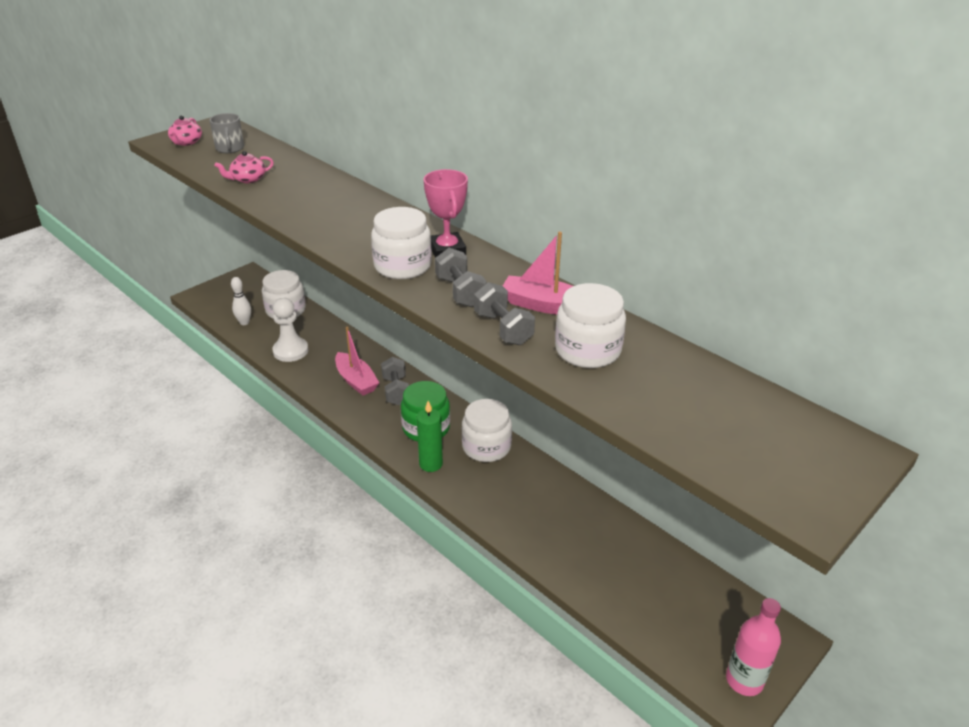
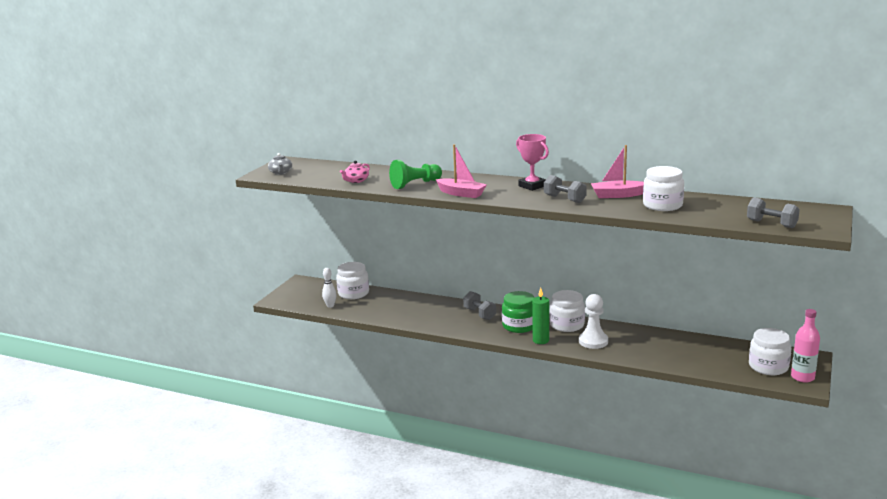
camera: 20 degrees left, 15 degrees down
(186, 142) = (281, 172): pink teapot -> grey teapot
(230, 148) = (318, 170): grey mug -> none
(290, 351) = (383, 312): white pawn -> white pawn (593, 341)
(306, 205) = (415, 184): none -> green pawn
(356, 381) = (447, 315): pink boat -> pink boat (461, 193)
(402, 266) = (516, 196): white jar -> white jar (768, 367)
(503, 329) = (608, 207): grey dumbbell -> grey dumbbell (771, 224)

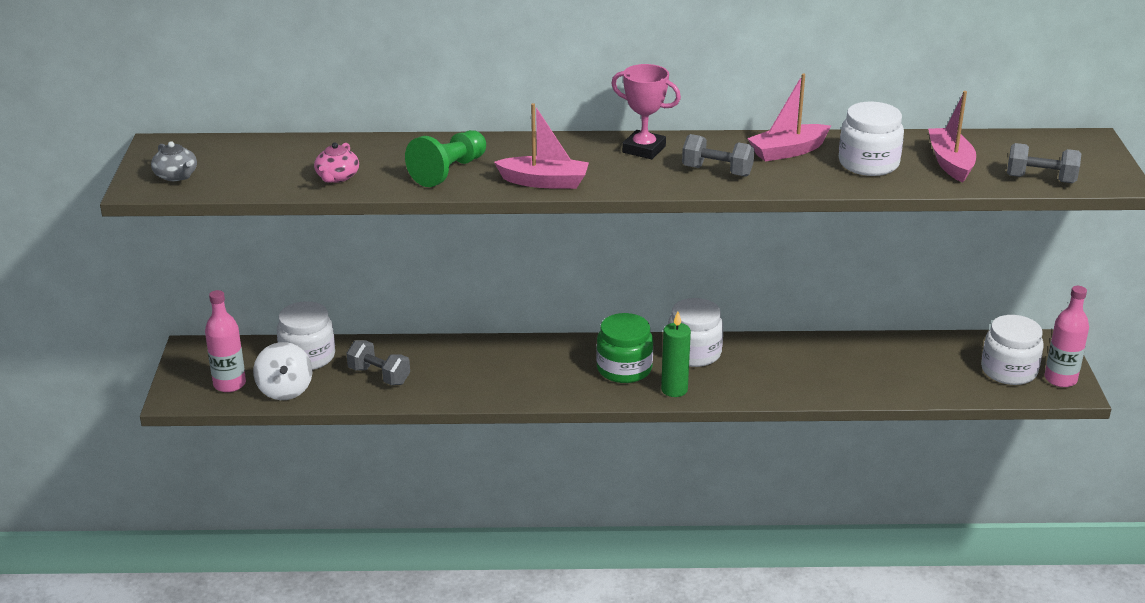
camera: 25 degrees left, 10 degrees up
(305, 299) = (229, 384): none -> pink bottle
(330, 306) = (285, 390): white bowling pin -> white spinning top
(479, 314) = (548, 358): grey dumbbell -> grey dumbbell (379, 376)
(593, 341) = (751, 376): white pawn -> none
(717, 210) = (950, 163): none -> pink boat

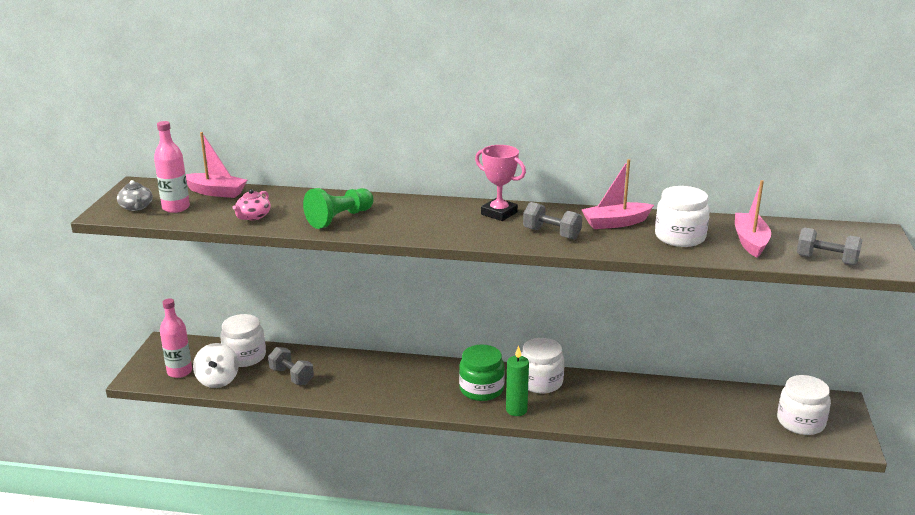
camera: 10 degrees right, 5 degrees down
(544, 182) = (410, 232): pink boat -> pink boat (216, 192)
(1060, 379) = (845, 434): pink bottle -> pink bottle (176, 208)

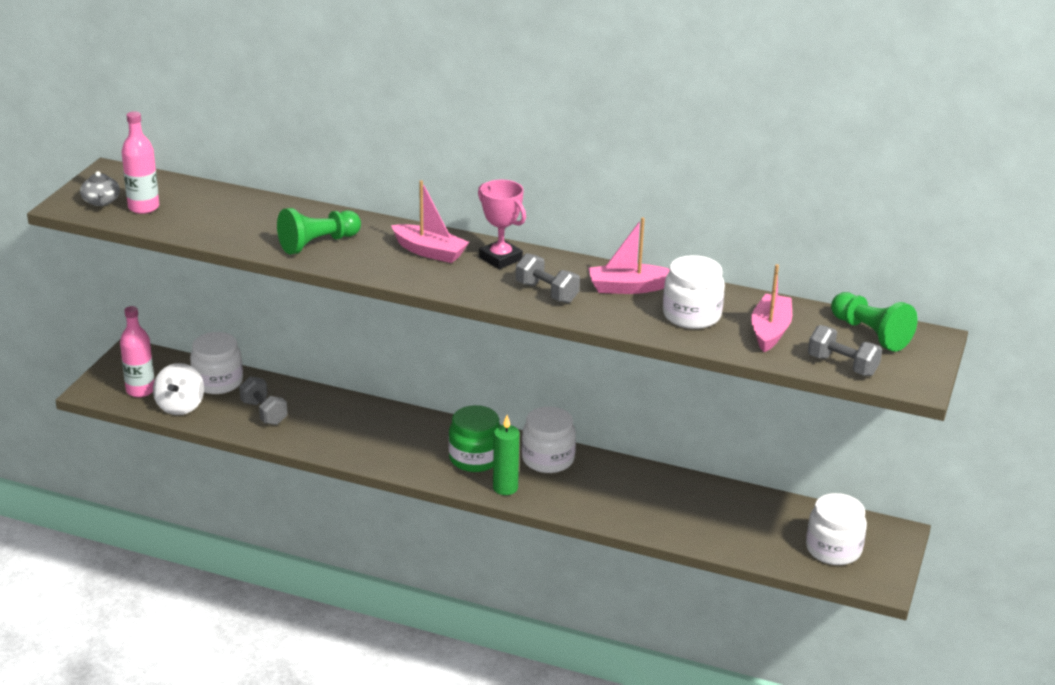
camera: 10 degrees right, 5 degrees up
(216, 192) = (193, 191): pink boat -> pink boat (430, 252)
(253, 216) = (224, 229): pink teapot -> none
(829, 234) = (870, 334): none -> green pawn

